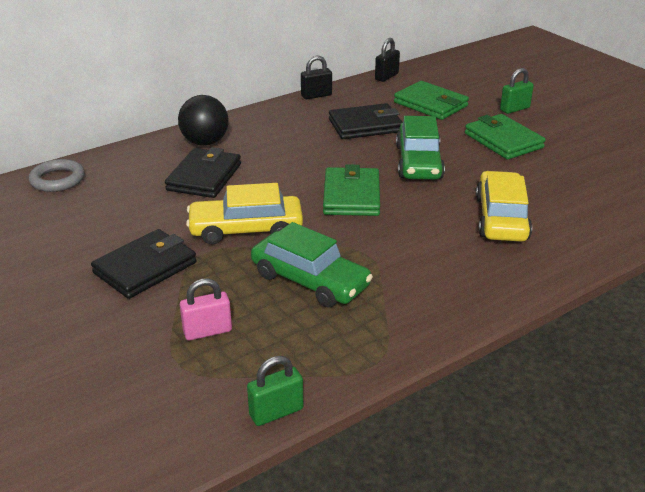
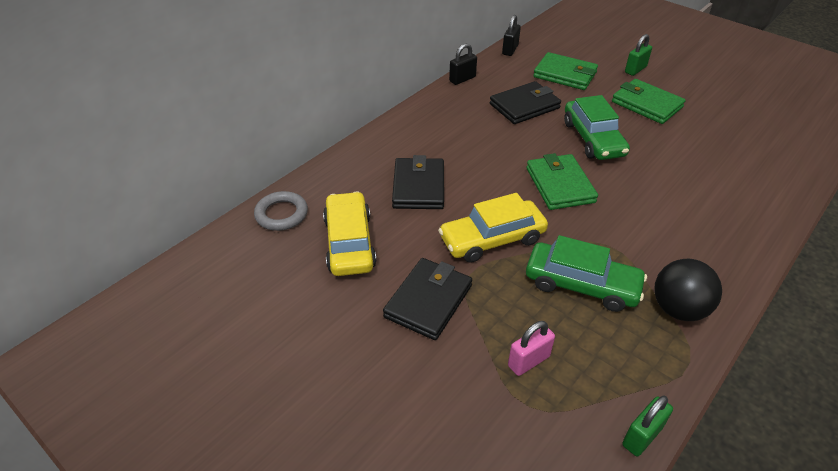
camera: 15 degrees left, 10 degrees up
(205, 142) = (395, 147): black ball -> black ball (678, 309)
(501, 218) = (694, 186): yellow car -> yellow car (349, 243)

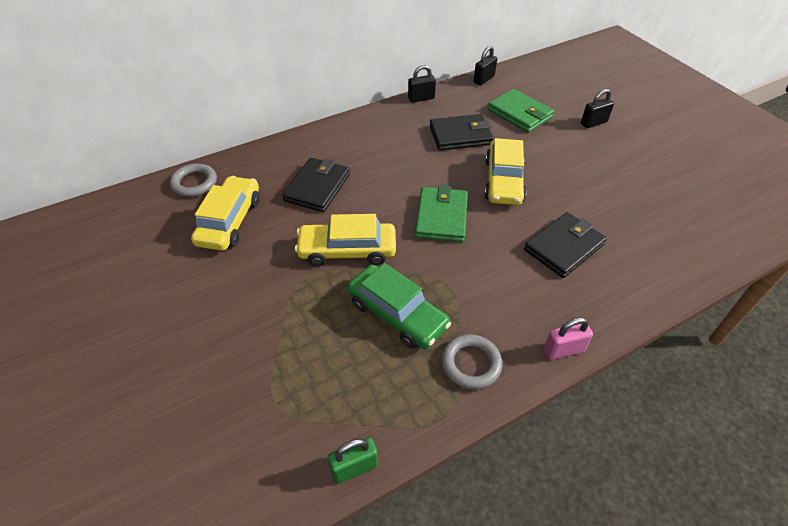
camera: 20 degrees right, 5 degrees up
(428, 301) = (258, 289): black wallet -> black wallet (563, 247)
(528, 361) = (304, 367): pink padlock -> pink padlock (563, 350)
(593, 139) = (503, 181): green car -> yellow car
(635, 70) = (593, 123): green padlock -> black padlock
(646, 104) = (580, 160): green wallet -> none
(678, 309) = (471, 364): black ball -> grey ring

